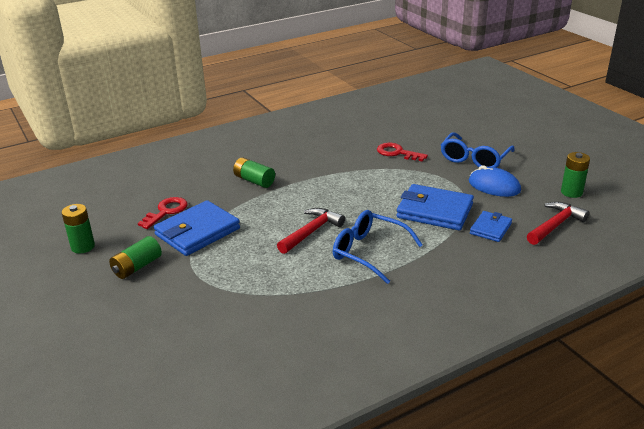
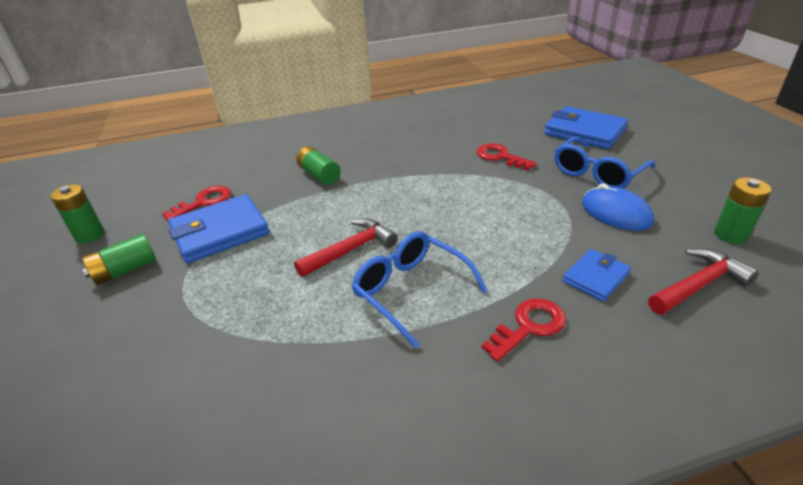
camera: 15 degrees right, 5 degrees up
(434, 211) = (522, 240): blue wallet -> blue wallet (584, 132)
(456, 262) = (529, 326): none -> red key

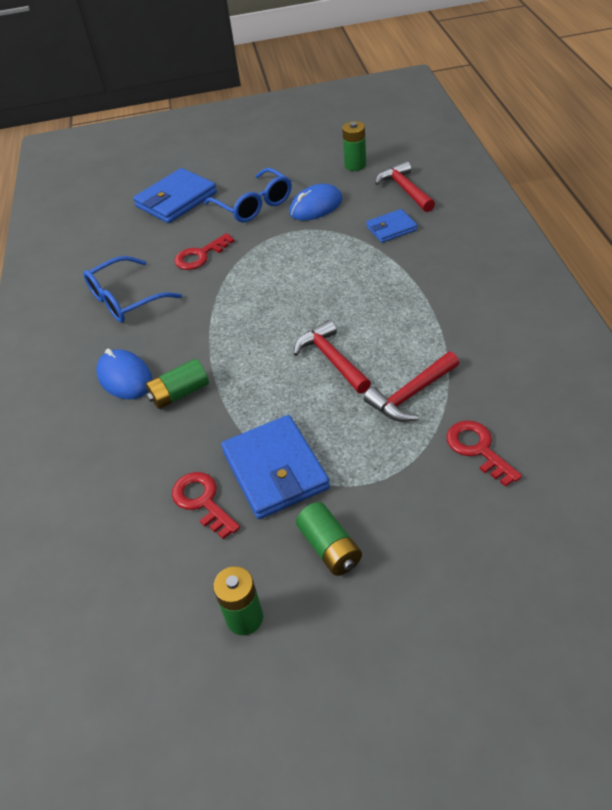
camera: 80 degrees left, 10 degrees up
(288, 311) = (411, 395): none -> red hammer
(341, 150) = (125, 377): none -> blue mouse
(411, 291) = (394, 320): blue glasses -> blue glasses (126, 299)
(529, 326) = (438, 264): red key -> red key (478, 449)
(595, 277) = (391, 228): blue wallet -> blue wallet turned 75 degrees counterclockwise

